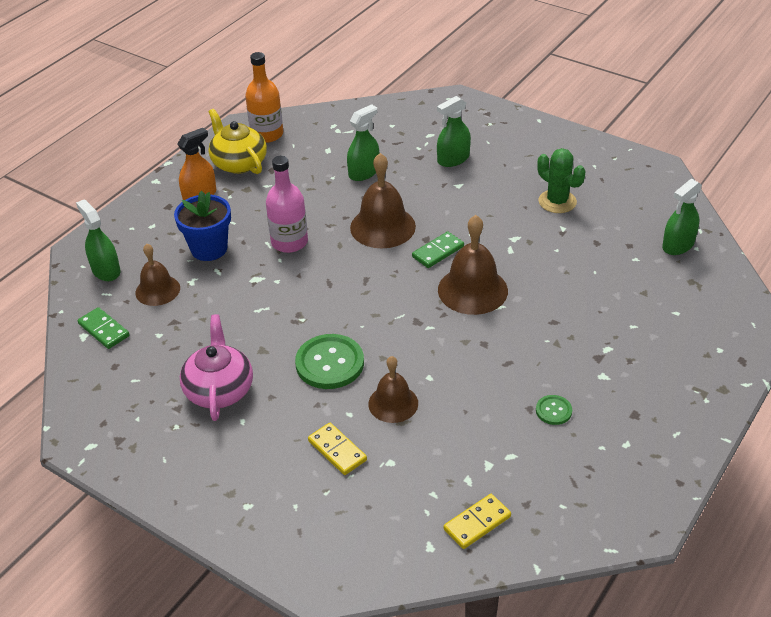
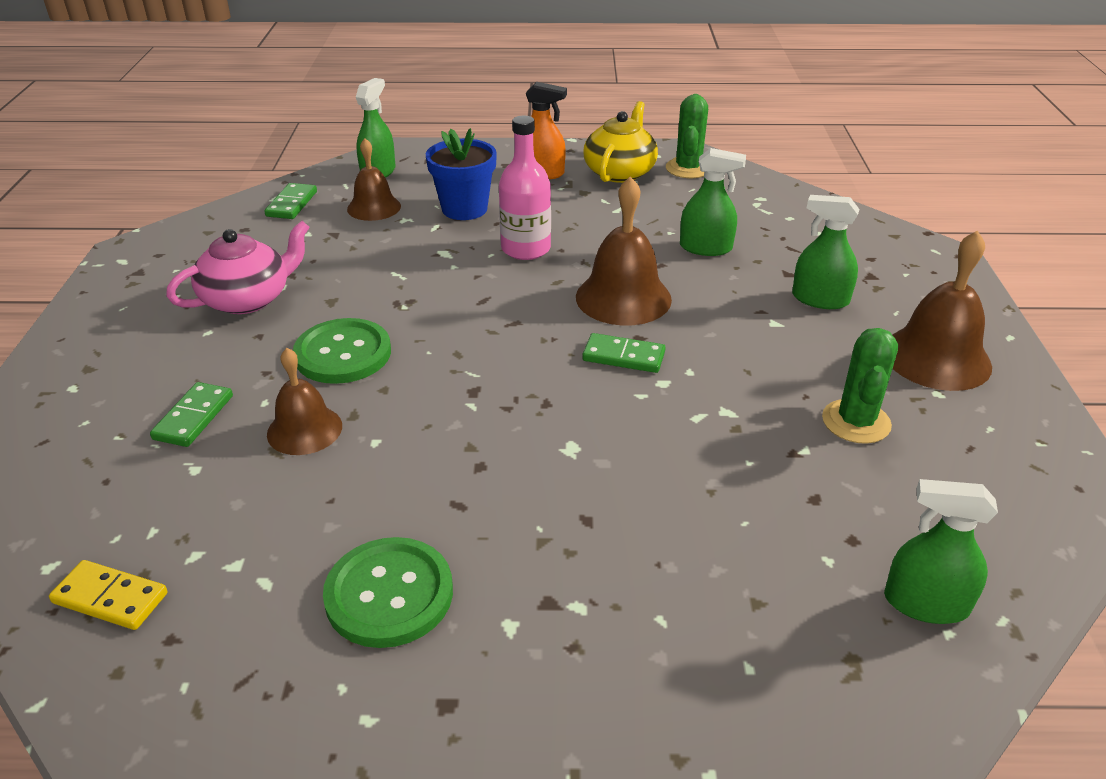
camera: 55 degrees right, 5 degrees down
(267, 134) = (688, 168): orange bottle -> green cactus
(337, 450) = (194, 417): yellow domino -> green domino
(472, 290) = (579, 414): brown bell -> brown bell (936, 358)
(553, 411) = (389, 594): green button -> green button, size x2.00

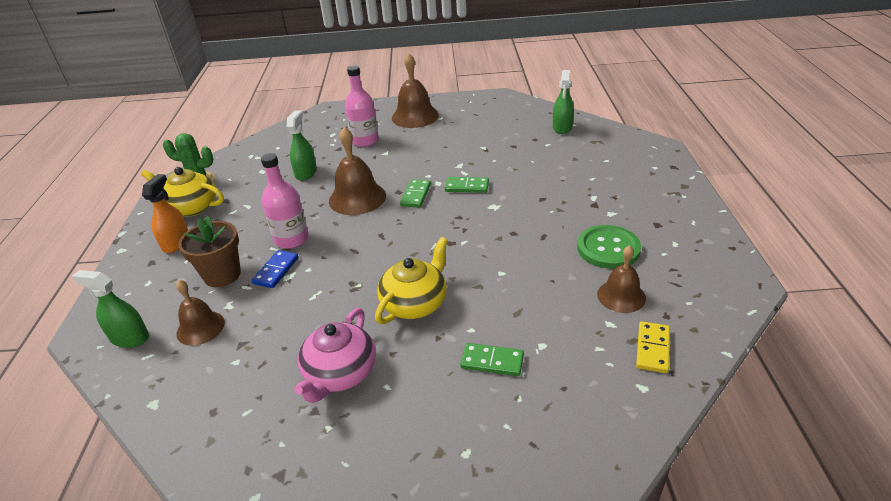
camera: 90 degrees left, 0 degrees up
(248, 299) = (340, 373): pink teapot -> pink teapot turned 120 degrees counterclockwise
(291, 204) = (172, 387): green domino -> green domino (467, 187)
(304, 430) = (496, 304): brown bell -> brown bell (621, 296)
(343, 354) = (415, 303): green button -> yellow teapot
(459, 243) = (276, 271): none -> blue domino
(464, 209) = (222, 275): blue flower pot -> brown flower pot
(820, 299) = (365, 141): green spray bottle -> pink bottle
(856, 422) = (462, 135): green cactus -> none

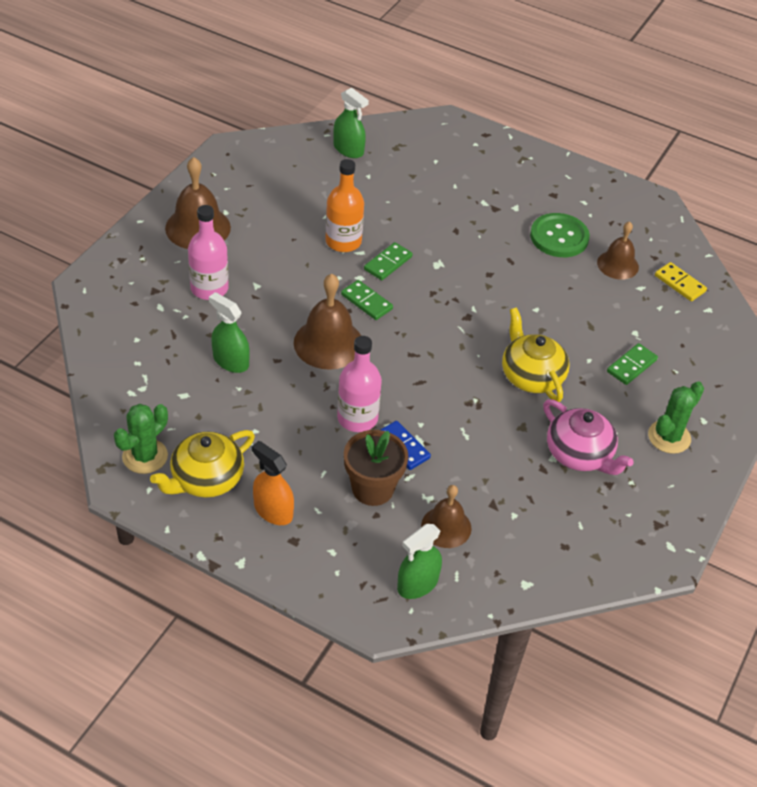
camera: 65 degrees left, 10 degrees up
(415, 432) = (669, 437): none -> green cactus
(466, 162) = (343, 241): none -> orange bottle

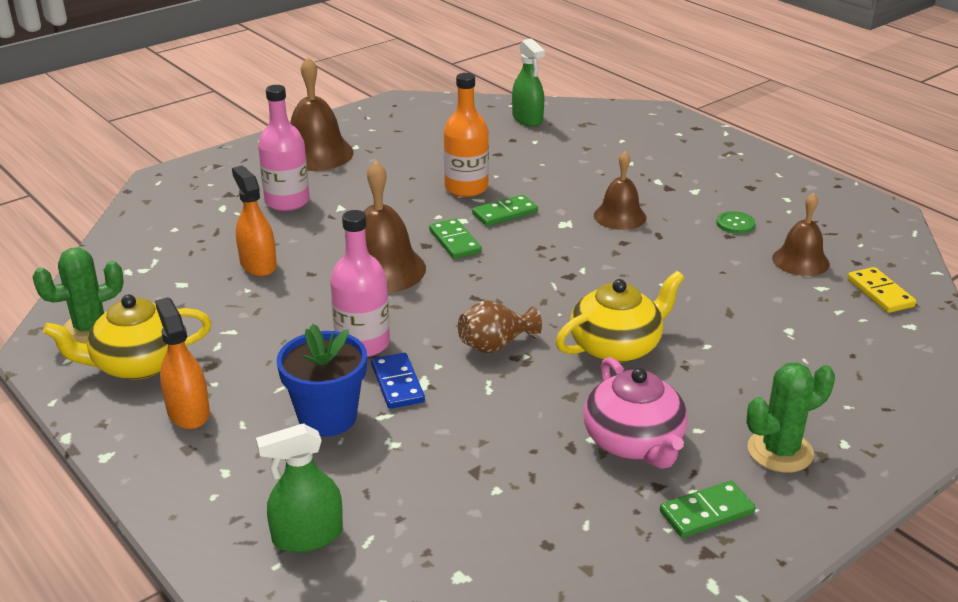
camera: 25 degrees right, 15 degrees down
(231, 361) = (258, 264): green spray bottle -> orange spray bottle
(372, 489) = (327, 417): brown flower pot -> blue flower pot
(446, 527) = (393, 481): brown bell -> brown bell (620, 216)
(450, 395) = (495, 345): none -> brown vase
(531, 376) = (617, 346): yellow teapot -> yellow teapot turned 60 degrees clockwise
(559, 237) = (735, 224): green button -> green button, size x0.50
(631, 366) = (765, 363): green domino -> green domino (706, 512)

